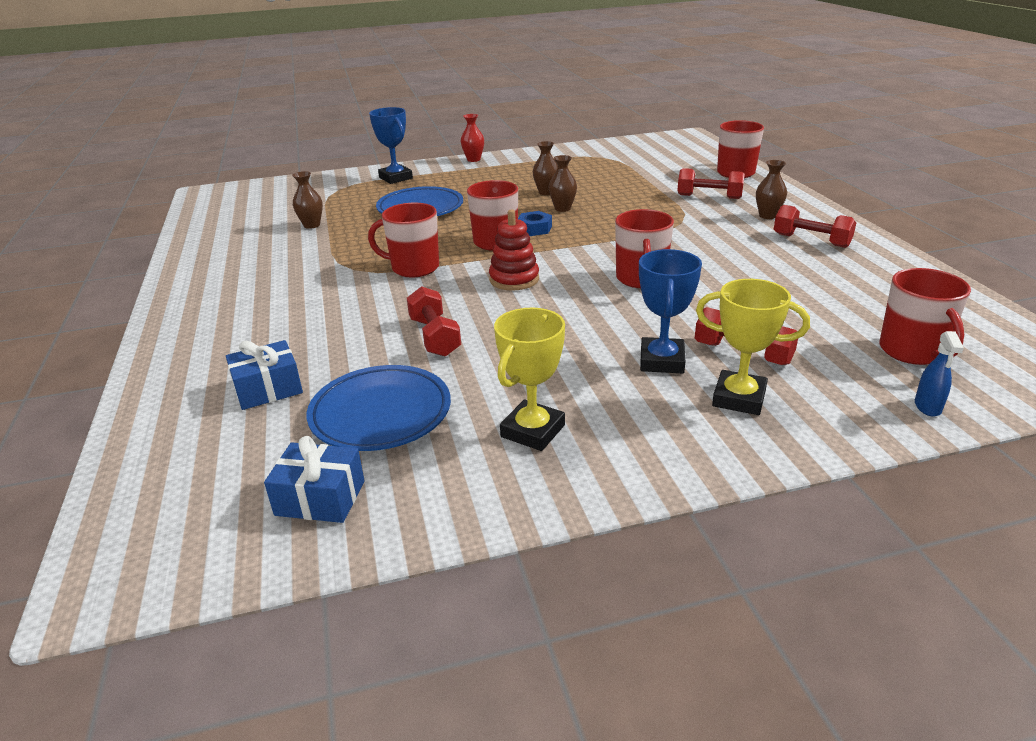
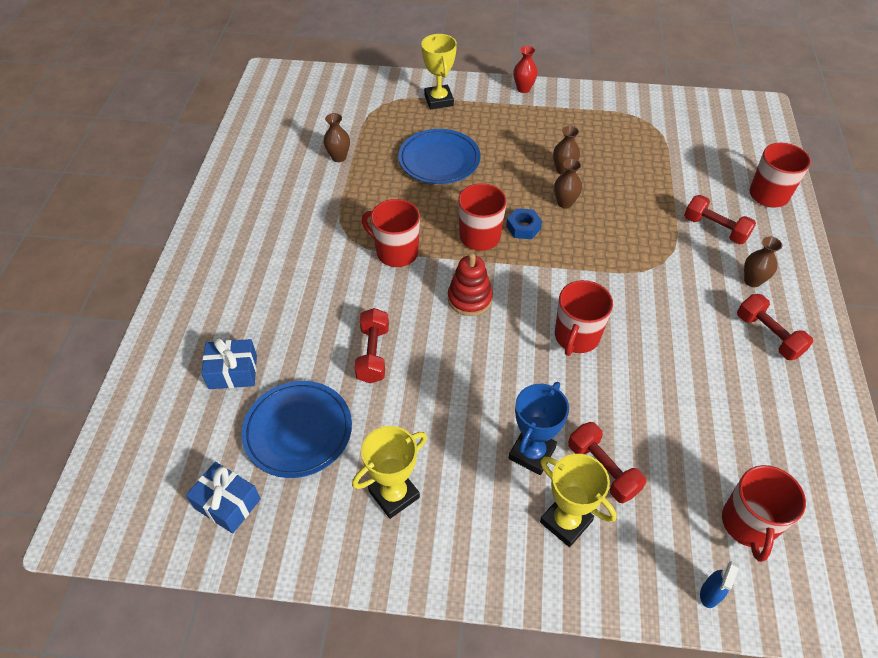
camera: 20 degrees right, 20 degrees up
(395, 178) = (439, 100): blue trophy -> yellow trophy

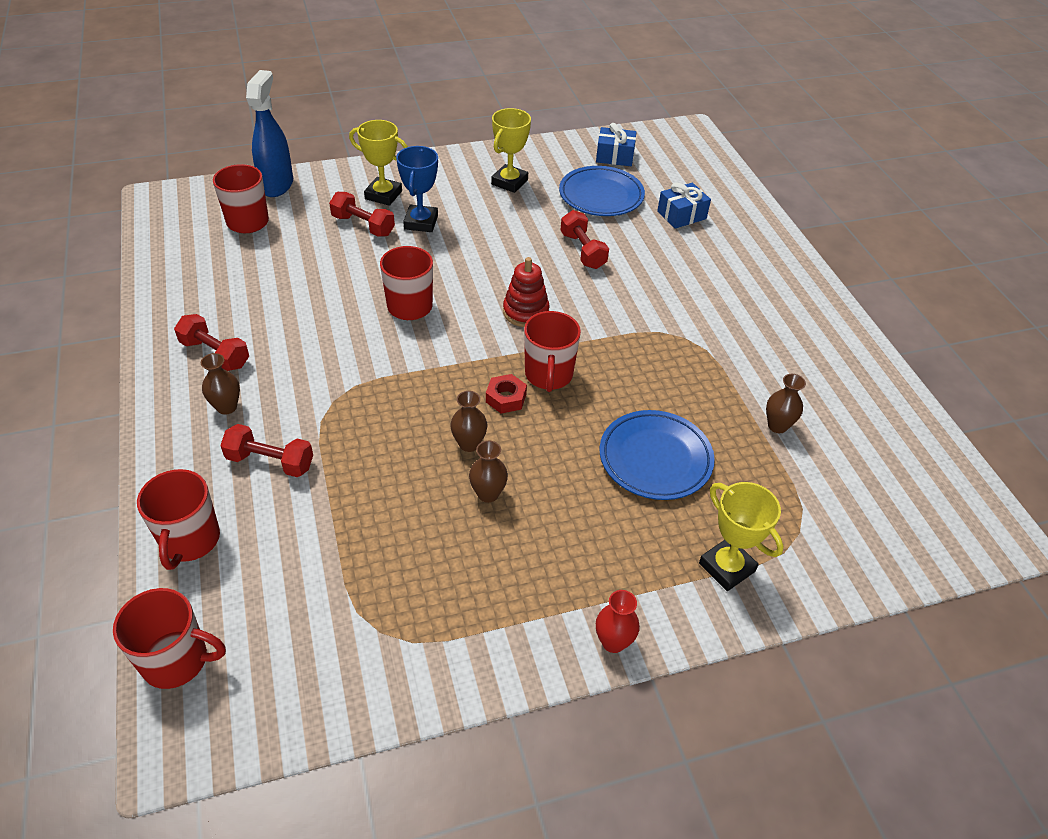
camera: 155 degrees right, 5 degrees down
(396, 252) = (624, 335): red mug -> red mug (176, 660)
(523, 227) = (506, 398): blue nut -> red nut
(710, 594) = (277, 185): blue spray bottle -> blue spray bottle, size x2.21

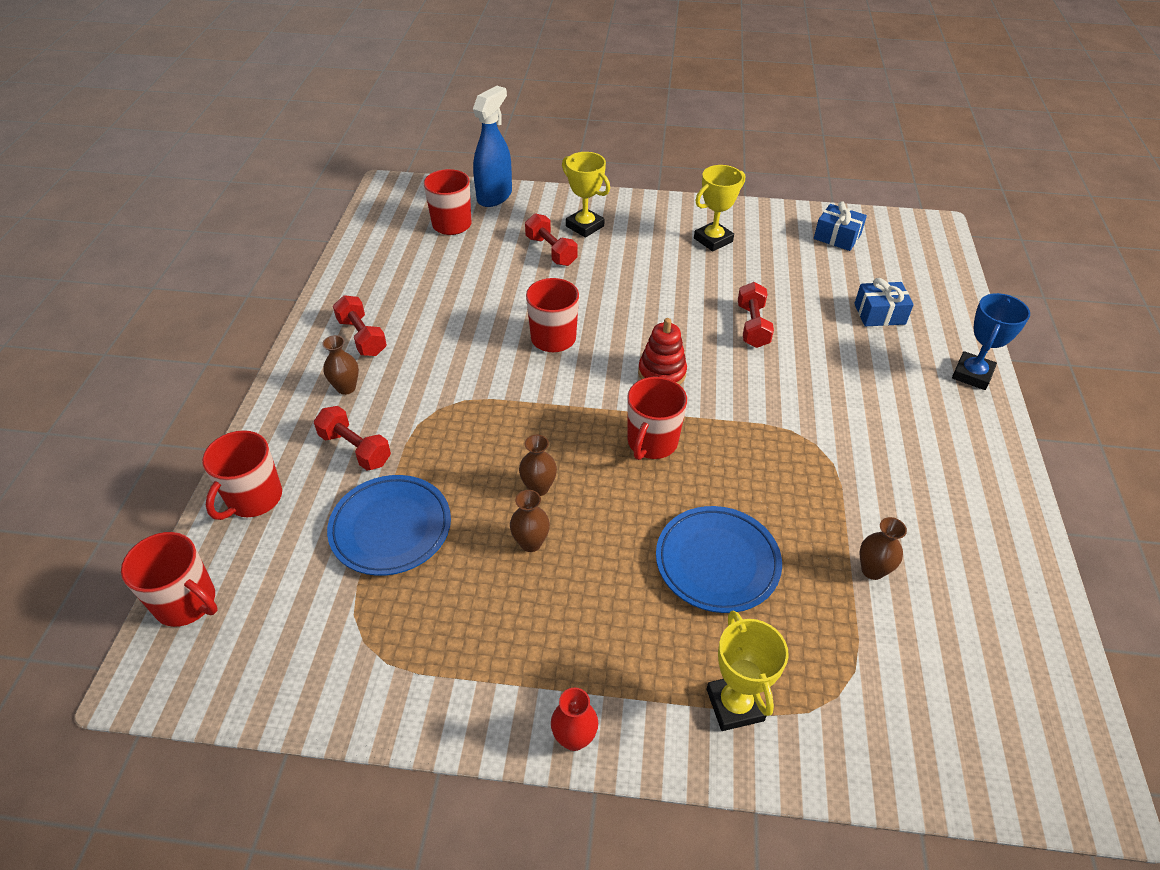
camera: 25 degrees right, 0 degrees up
(421, 222) = (606, 260): blue trophy -> blue trophy (972, 374)
(506, 398) = (597, 453): red nut -> none
(601, 196) = (801, 274): blue plate -> blue plate (391, 528)

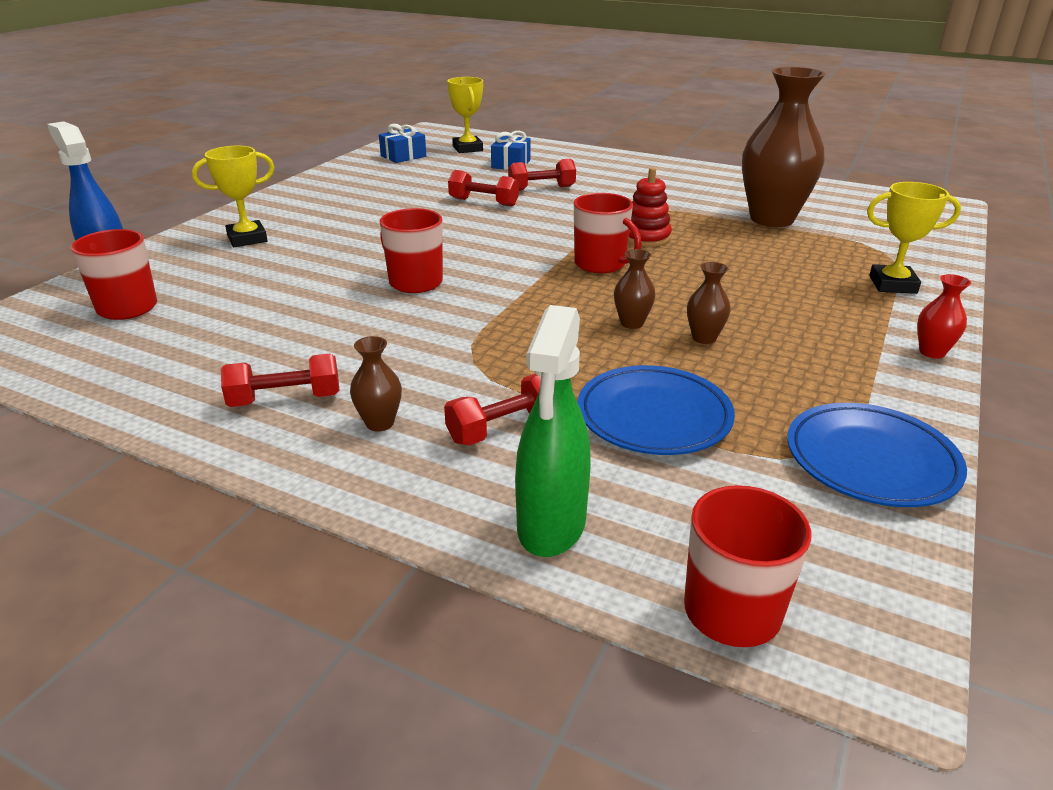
camera: 70 degrees left, 15 degrees down
(254, 498) = (551, 526): red mug -> green spray bottle
(551, 251) = (266, 261): red dumbbell -> red dumbbell (541, 188)
(662, 373) = (513, 245): red stacking toy -> red stacking toy (646, 237)
(713, 240) = (349, 193): yellow trophy -> yellow trophy (467, 148)
(717, 562) = (751, 265): blue plate -> blue plate (871, 461)
(872, 570) = (771, 219): brown vase -> brown vase, size x2.44
(972, 374) = (598, 156): blue trophy -> none

